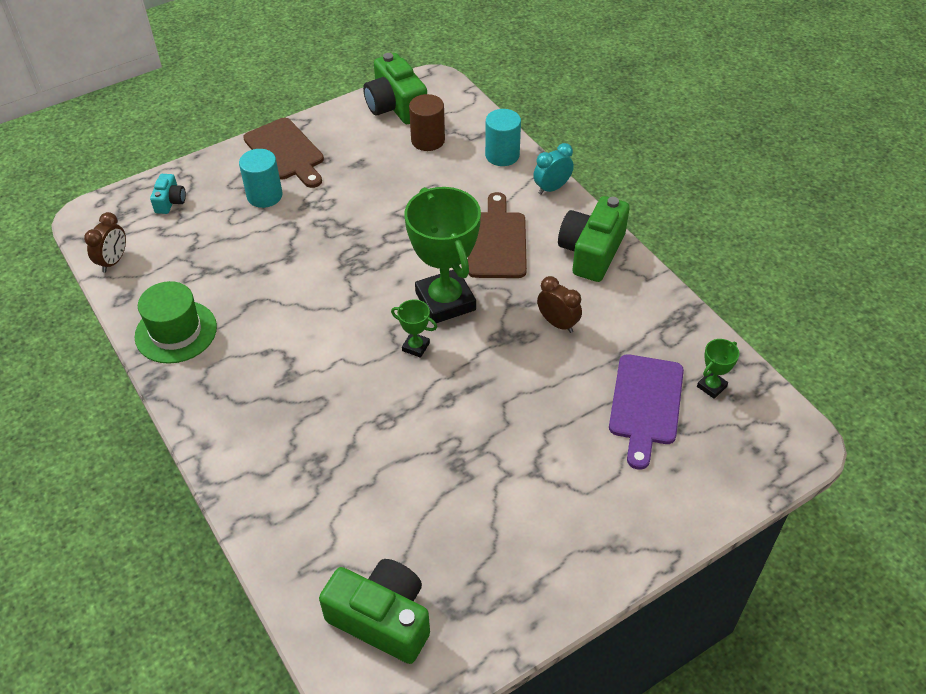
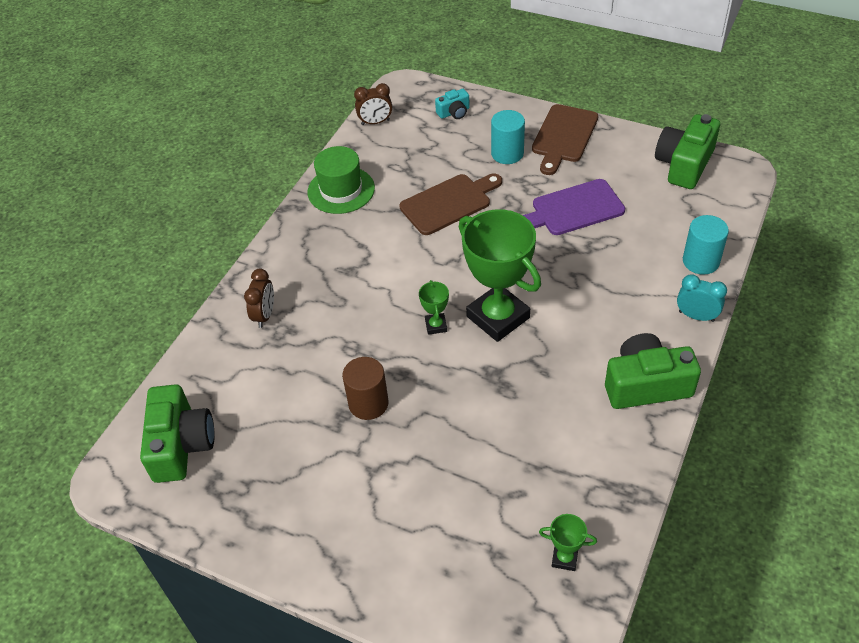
camera: 60 degrees right, 0 degrees up
(428, 140) = (666, 206): brown cylinder -> brown cylinder (368, 403)
(445, 301) = (498, 317): green trophy -> green trophy turned 75 degrees counterclockwise
(497, 241) = (594, 313): brown cutting board -> brown cutting board (449, 203)
(557, 323) = (539, 404): brown clock -> brown clock (264, 315)
(645, 404) = (501, 514): purple cutting board -> purple cutting board (573, 209)

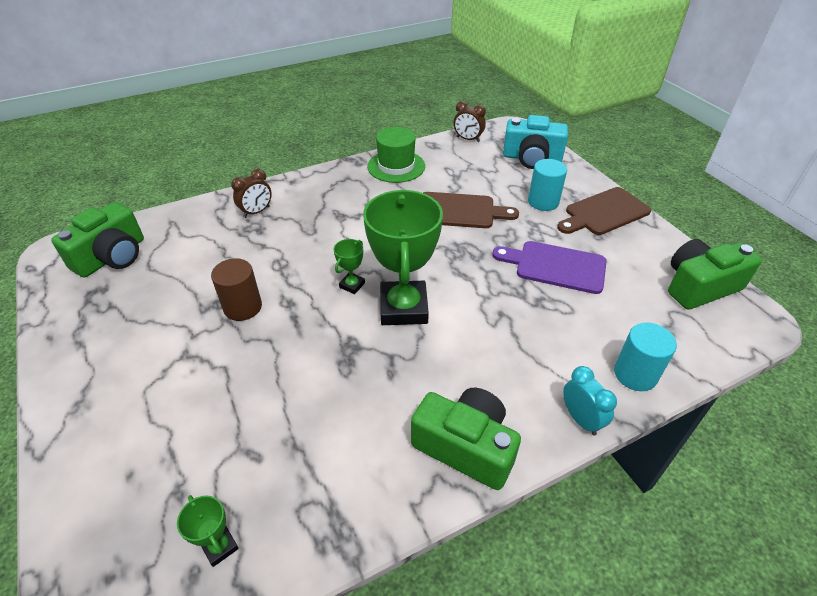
camera: 35 degrees right, 5 degrees down
(454, 112) = (532, 158): turquoise camera -> turquoise camera, size x1.97

